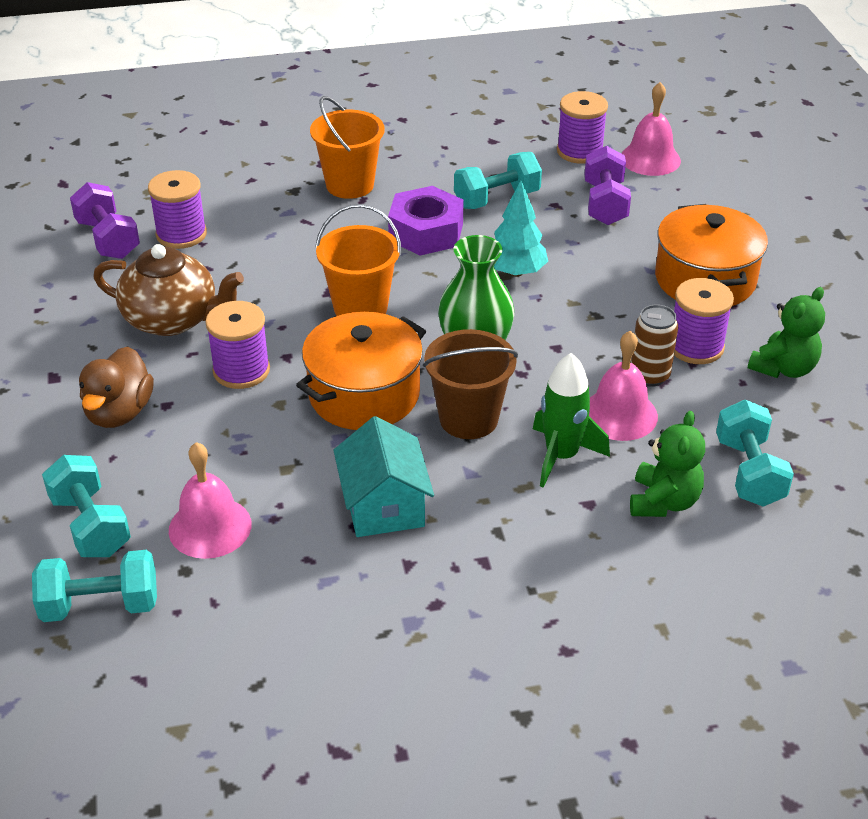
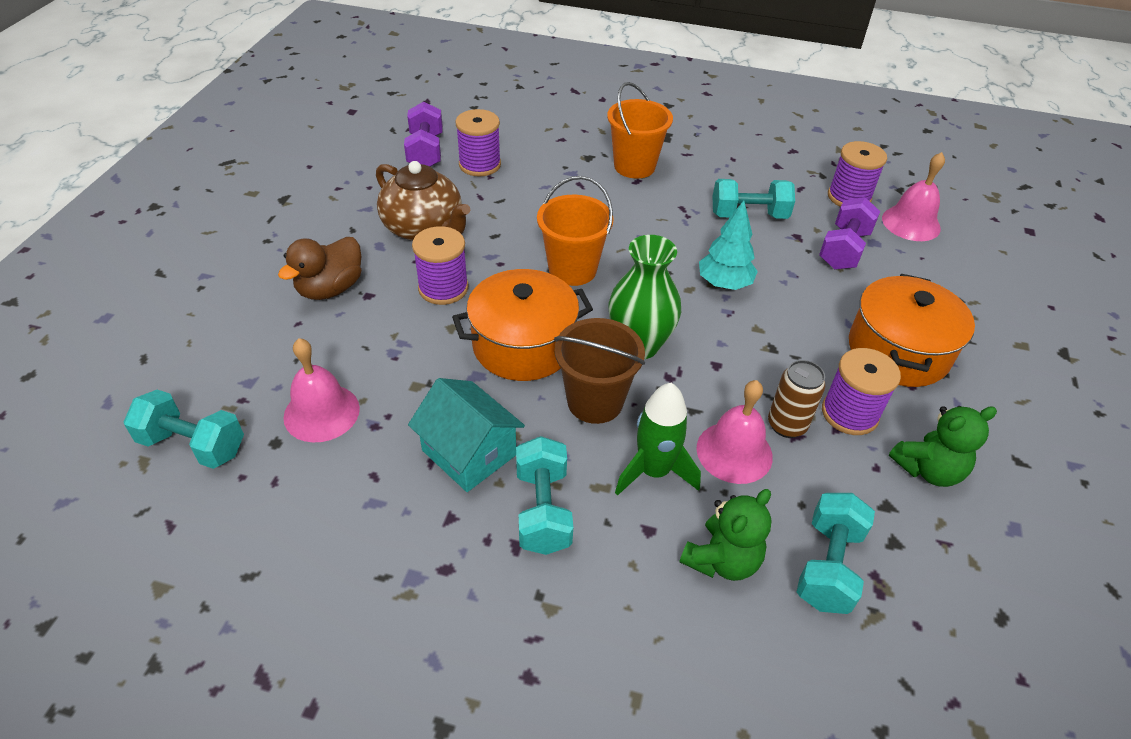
camera: 25 degrees right, 5 degrees up
(91, 525) = (239, 373): turquoise dumbbell -> turquoise dumbbell (543, 510)
(384, 505) = (469, 453): turquoise house -> turquoise house turned 60 degrees counterclockwise
(426, 232) = (670, 224): purple nut -> none

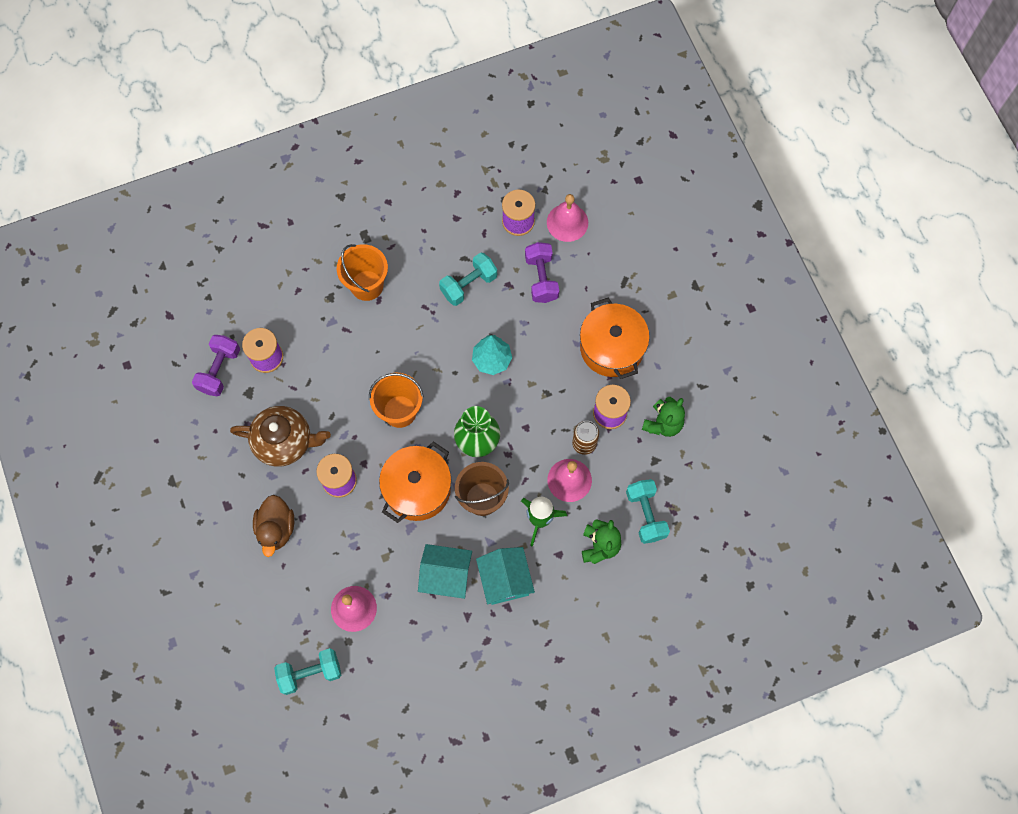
camera: 35 degrees left, 25 degrees up
(425, 152) = (219, 370): purple dumbbell -> purple dumbbell turned 60 degrees clockwise
(543, 510) = (505, 580): turquoise dumbbell -> turquoise house

